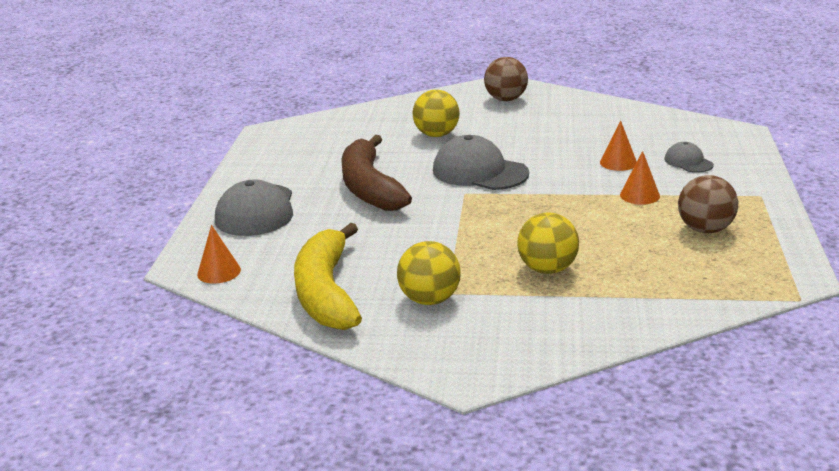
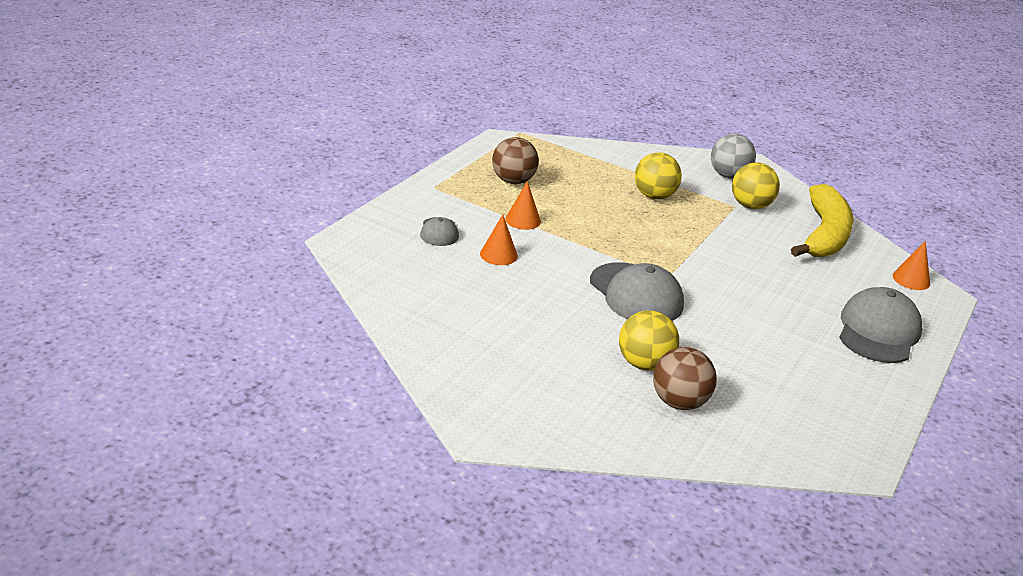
camera: 160 degrees left, 5 degrees up
(369, 187) = (755, 317): brown banana -> none
(484, 338) = (728, 175): none -> grey ball
(506, 99) = (511, 393): brown ball -> brown ball (679, 402)

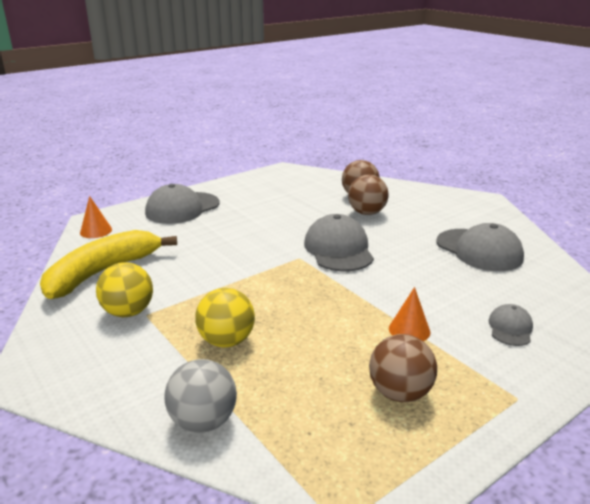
camera: 155 degrees left, 5 degrees down
(477, 317) = (479, 250): none -> grey cap
(498, 255) = (448, 295): orange cone -> none
(644, 364) = (367, 213): yellow ball -> brown ball
(728, 175) = (91, 359): grey ball -> grey ball (203, 421)

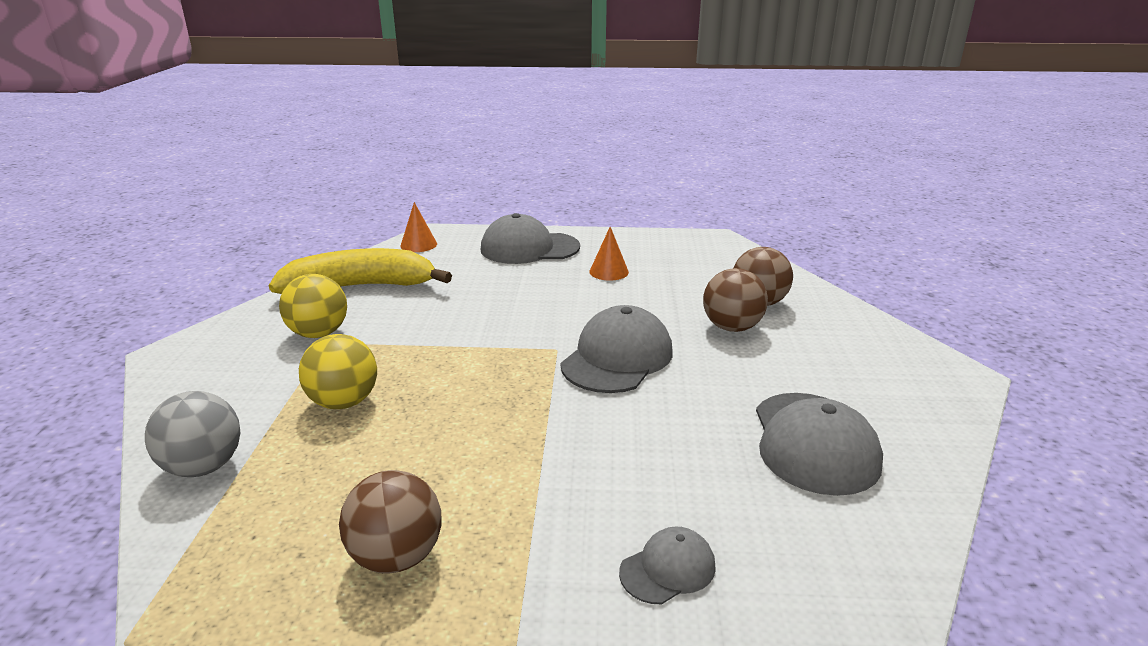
camera: 40 degrees right, 0 degrees up
(409, 330) = (532, 494): orange cone -> orange cone (609, 272)

